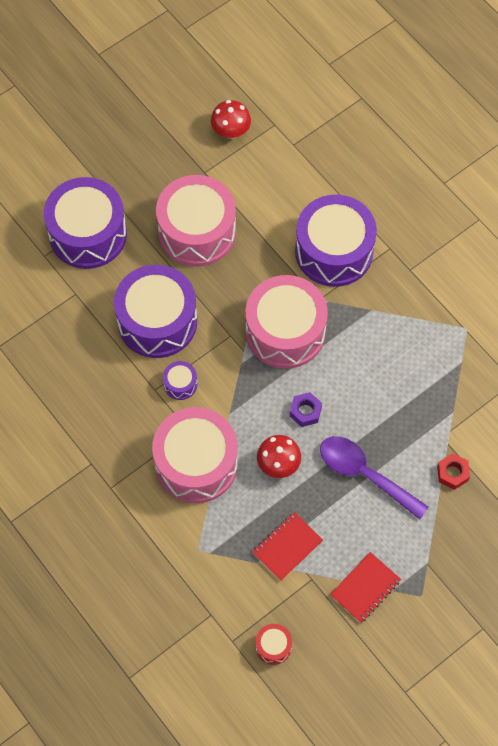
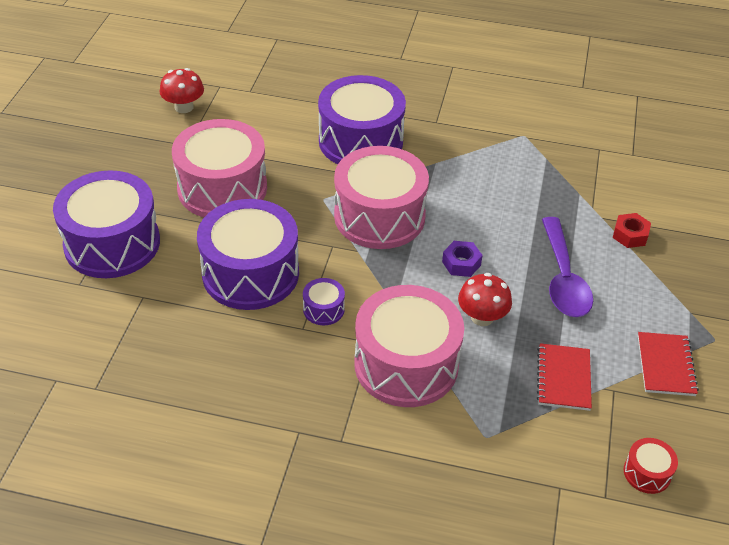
camera: 40 degrees left, 20 degrees down
(364, 474) = (563, 279): purple spoon -> purple spoon turned 90 degrees counterclockwise

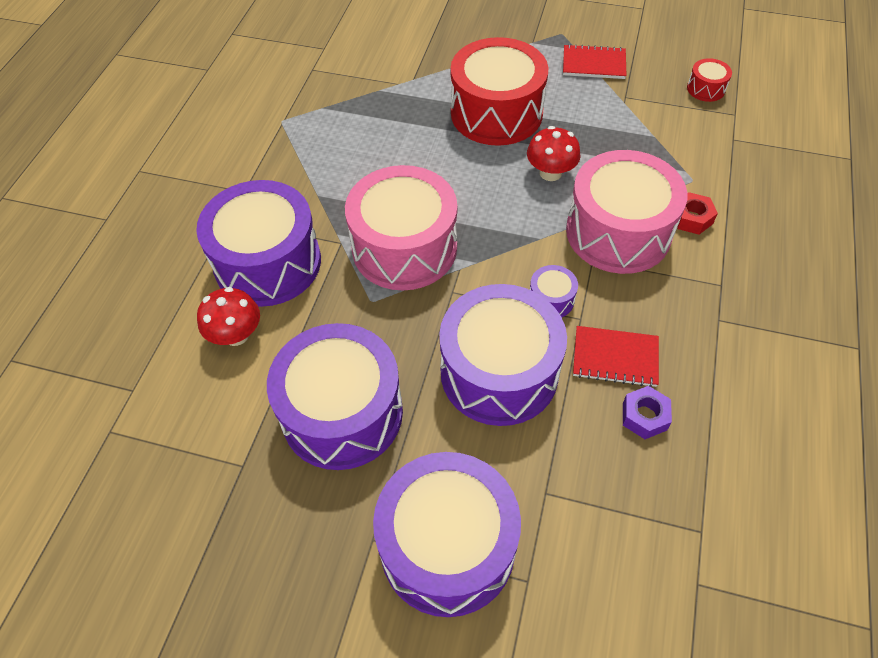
camera: 85 degrees left, 10 degrees up
(184, 107) = (150, 478): red mushroom -> red mushroom (236, 334)
(222, 188) = (342, 413): pink drum -> purple drum
(461, 263) = (478, 183): purple nut -> purple nut (644, 416)
(563, 279) = (496, 113): purple spoon -> red drum
(563, 378) = (617, 125): red notebook -> red notebook (615, 358)
(630, 235) = (438, 64): red nut -> red nut (691, 218)

